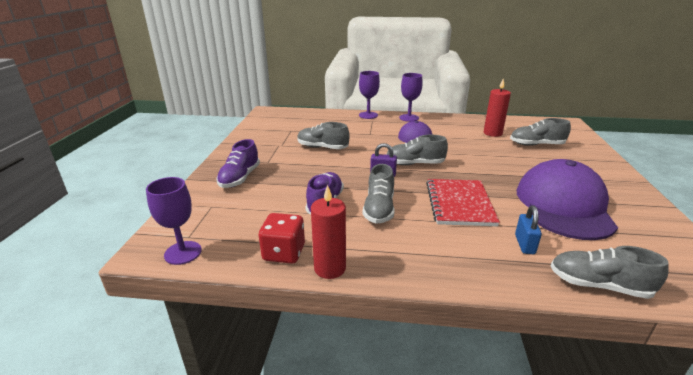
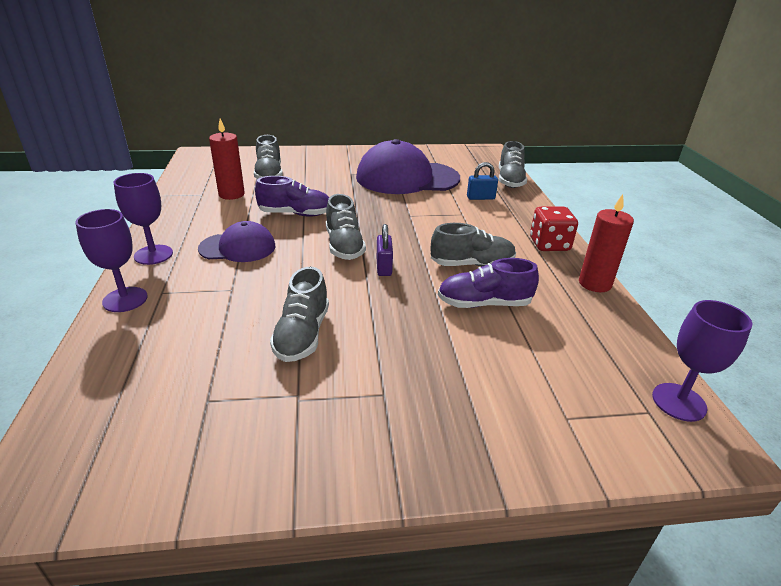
camera: 105 degrees left, 5 degrees up
(240, 178) = (462, 414): purple shoe -> purple shoe (295, 214)
(284, 253) = (600, 316): red dice -> red dice (549, 244)
(459, 203) = (431, 220): red notebook -> none

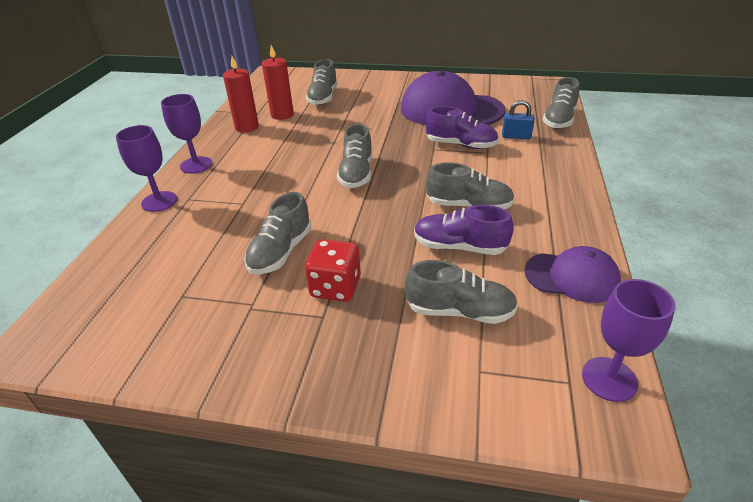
camera: 20 degrees right, 5 degrees up
(238, 247) = (265, 165): purple cap -> purple cap (572, 277)
(295, 214) = (328, 138): purple shoe -> purple shoe (461, 145)
(384, 267) = (382, 198): purple padlock -> none
(517, 364) = (459, 311): none -> grey shoe
(549, 244) = (562, 194): red dice -> red dice (335, 287)
(594, 283) = (589, 242): red candle -> red candle (247, 127)

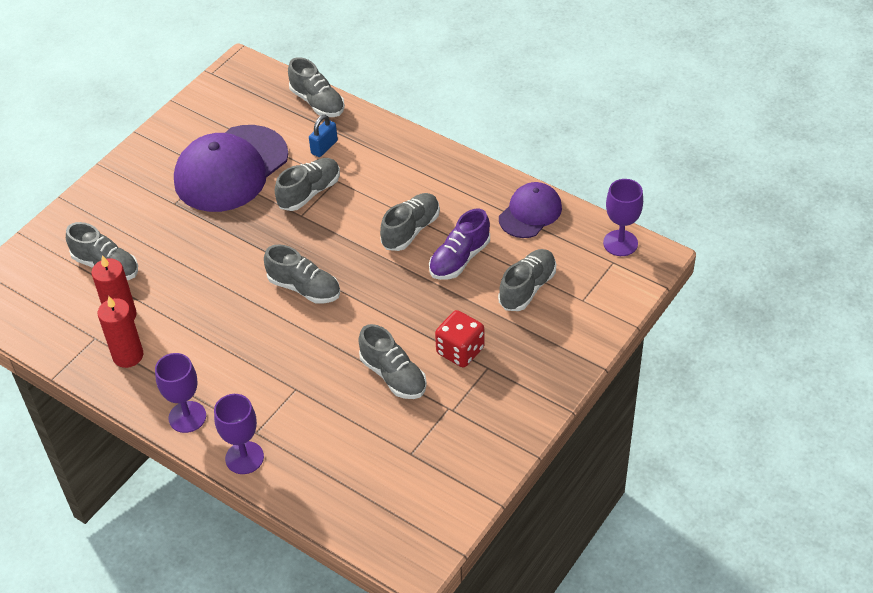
camera: 65 degrees left, 10 degrees up
(461, 145) = (309, 193): purple shoe -> grey shoe

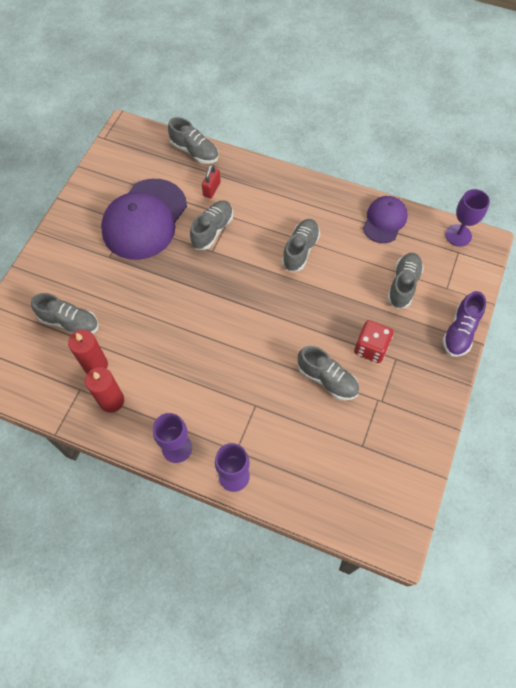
camera: 15 degrees left, 15 degrees up
(304, 288) = (234, 314): grey shoe -> none
(324, 147) = (211, 189): blue padlock -> red padlock
(459, 259) = (345, 268): purple shoe -> purple shoe (460, 331)

